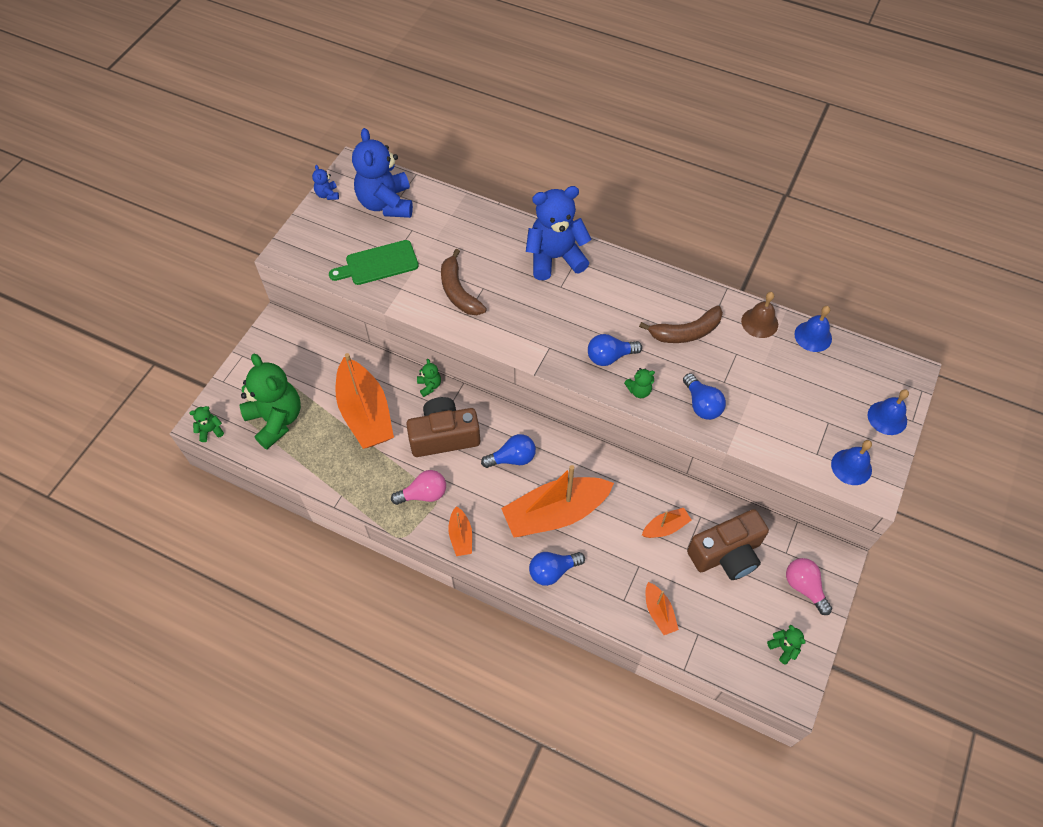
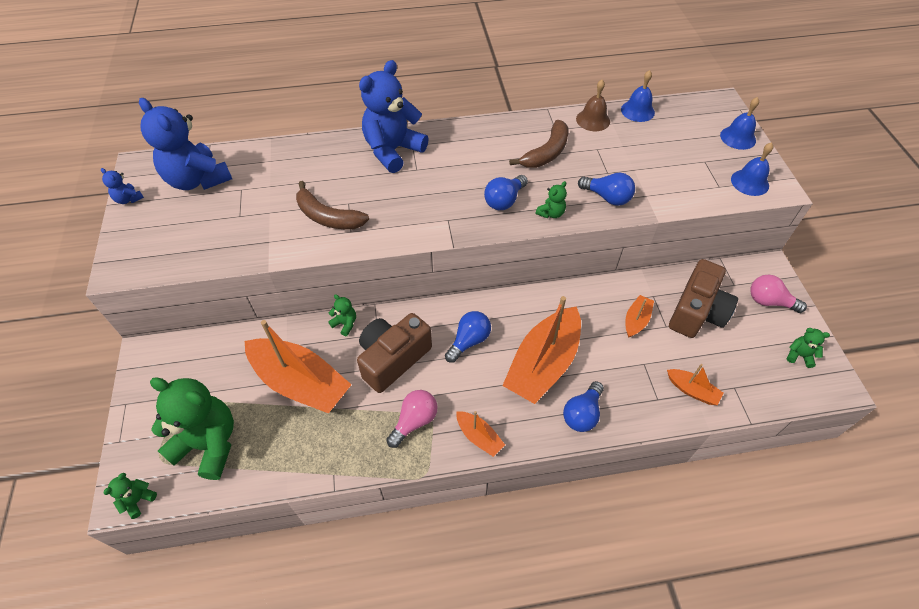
camera: 35 degrees left, 5 degrees down
(378, 264) = (228, 232): green cutting board -> none

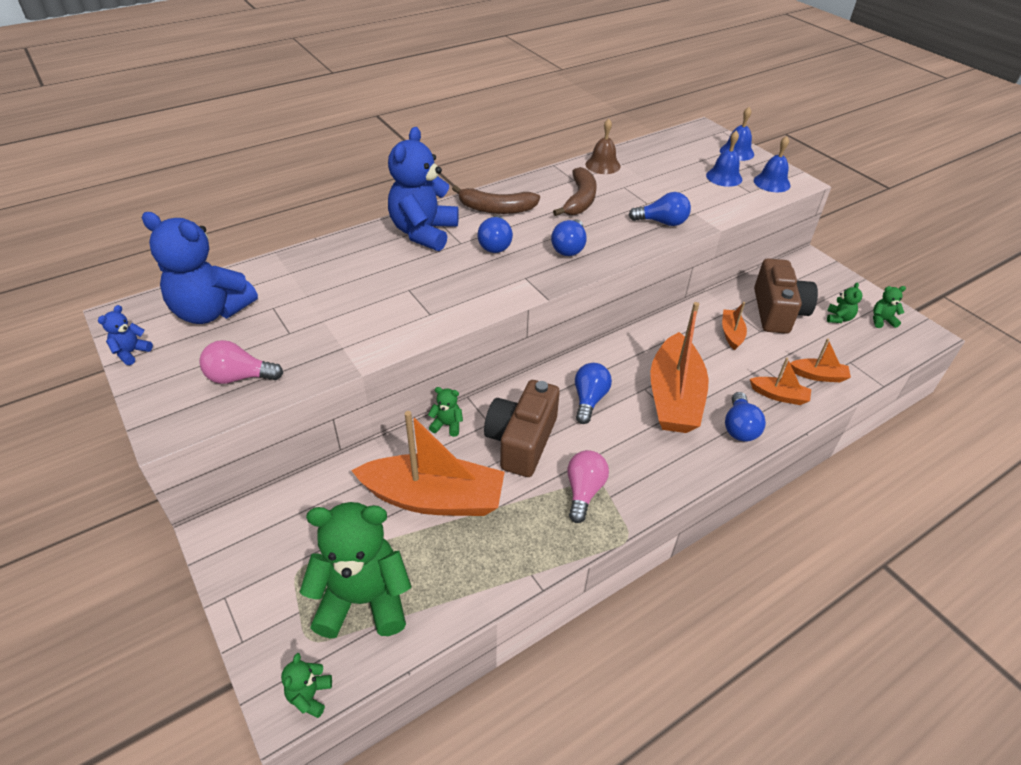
camera: 25 degrees left, 10 degrees down
(128, 199) = (131, 352): blue teddy bear -> blue teddy bear turned 105 degrees clockwise
(328, 217) = (395, 307): brown banana -> brown banana (496, 209)
(443, 179) = (495, 244): none -> blue light bulb
(479, 437) = (658, 482): orange boat -> orange boat (779, 395)
(551, 213) = (621, 247): green teddy bear -> green teddy bear (838, 318)
(637, 111) = (637, 150): blue bell -> blue bell (724, 177)
(769, 301) = (829, 286): pink light bulb -> pink light bulb (239, 377)

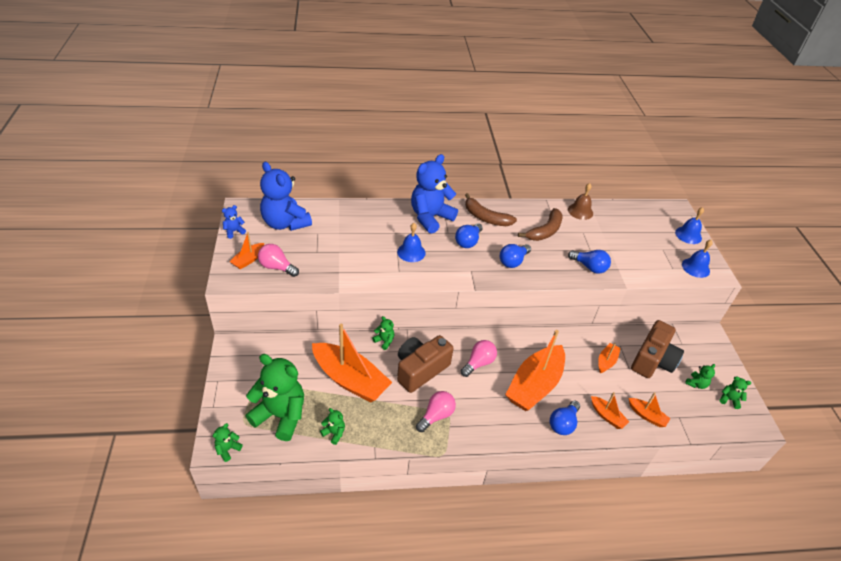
camera: 25 degrees right, 0 degrees up
(184, 384) = (248, 260): none -> orange boat
(461, 584) = (334, 433): none -> green teddy bear
(589, 400) = (478, 363): blue light bulb -> pink light bulb
(724, 177) = (662, 250): blue bell -> blue bell (411, 252)

